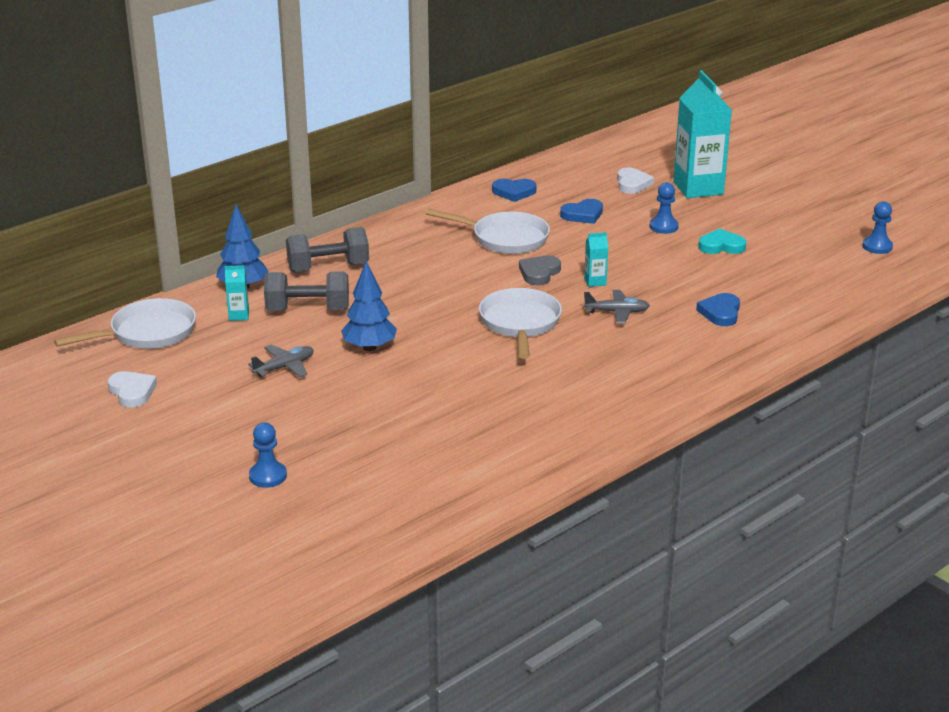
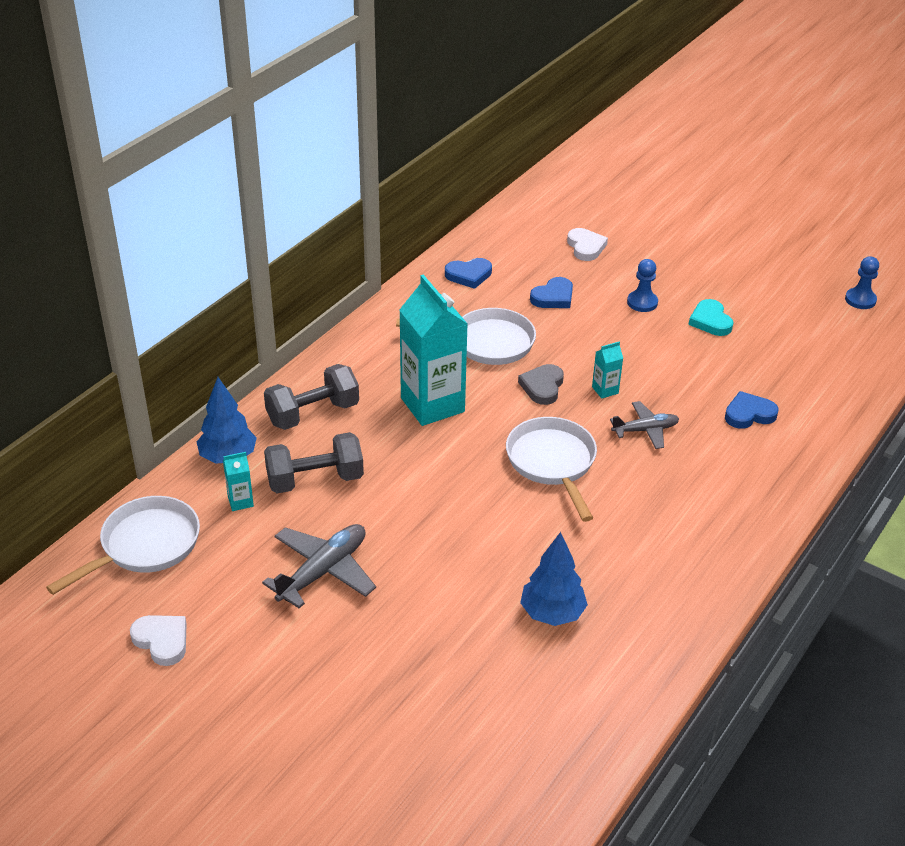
camera: 15 degrees left, 10 degrees up
(268, 476) = (370, 742): blue pawn -> none
(284, 367) = (323, 571): grey plane -> grey plane, size x1.57
(369, 347) = (406, 525): blue tree -> blue tree (552, 613)
(698, 188) = (654, 244): turquoise carton -> turquoise carton (432, 405)
(720, 313) = (749, 414): blue heart -> blue heart turned 75 degrees clockwise
(721, 246) = (710, 321): turquoise heart -> turquoise heart turned 90 degrees counterclockwise

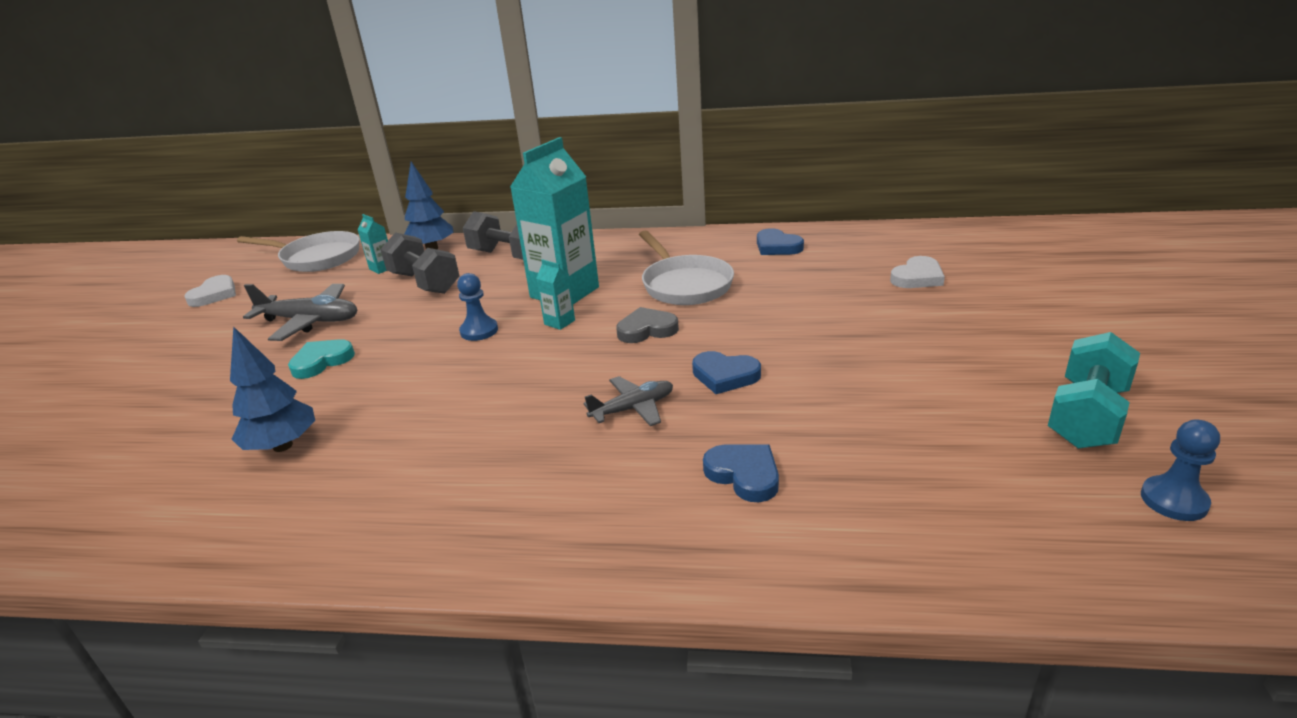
camera: 65 degrees right, 10 degrees down
(552, 463) = (526, 373): white pan -> none
(553, 297) = (803, 289): blue heart -> blue heart (725, 376)
(605, 390) = (679, 363): turquoise carton -> turquoise carton (559, 322)
(642, 302) = (870, 335): blue pawn -> blue pawn (479, 331)
(645, 430) = (633, 408): grey plane -> grey plane turned 75 degrees counterclockwise
(710, 321) = (903, 387): turquoise heart -> turquoise heart (321, 361)
(784, 282) = (1087, 416): none -> turquoise dumbbell

